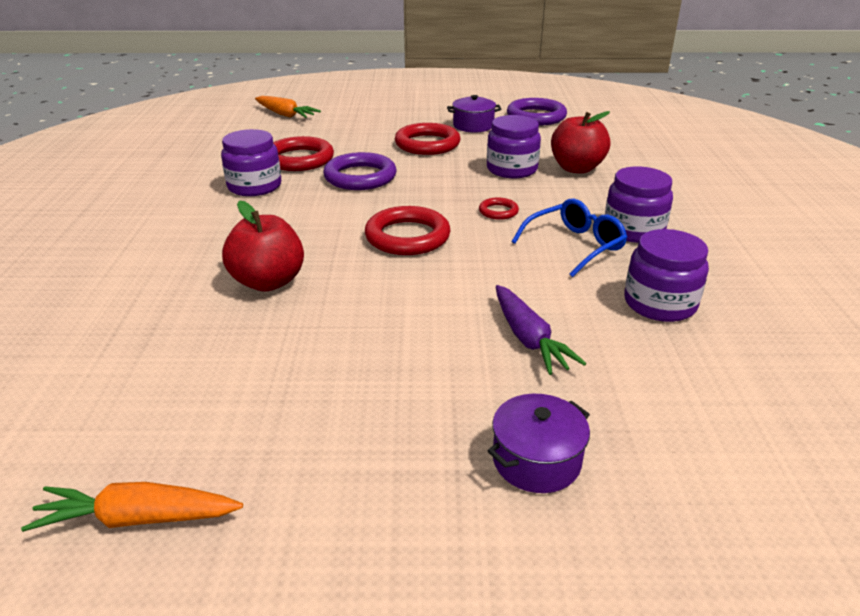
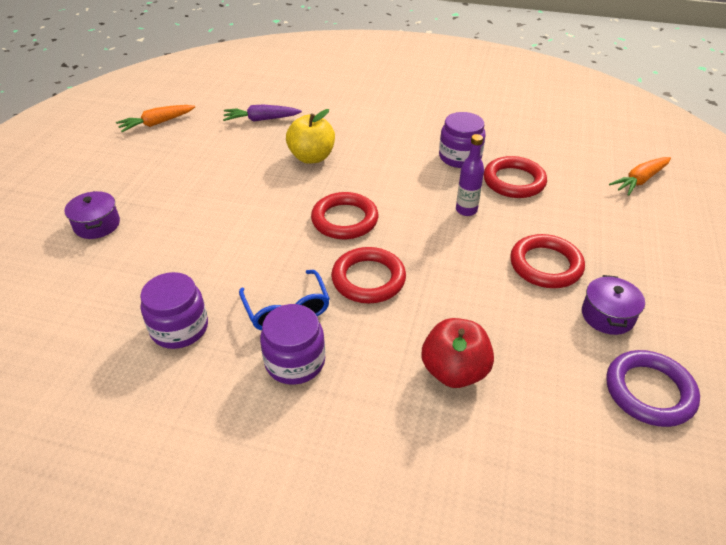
camera: 105 degrees right, 10 degrees up
(138, 518) = (157, 123): orange carrot -> orange carrot turned 135 degrees counterclockwise
(268, 282) = (312, 157): red apple -> yellow apple
(360, 177) = (466, 210): purple ring -> purple bottle
(498, 211) = (368, 279): red ring -> red ring, size x2.01
(511, 169) = (463, 314): purple jar -> none
(528, 339) = (187, 248): purple carrot -> purple carrot (261, 119)

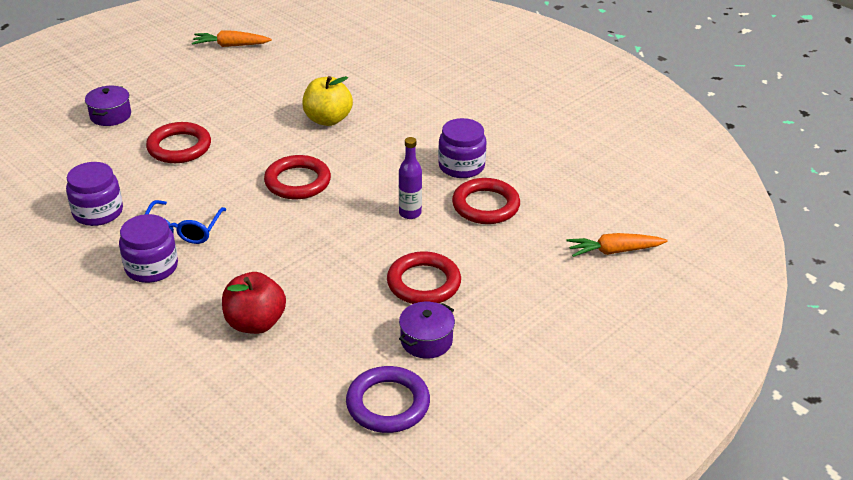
camera: 30 degrees right, 5 degrees down
(261, 119) = (320, 70): purple carrot -> none
(368, 279) = (265, 234): red ring -> red ring (179, 147)

